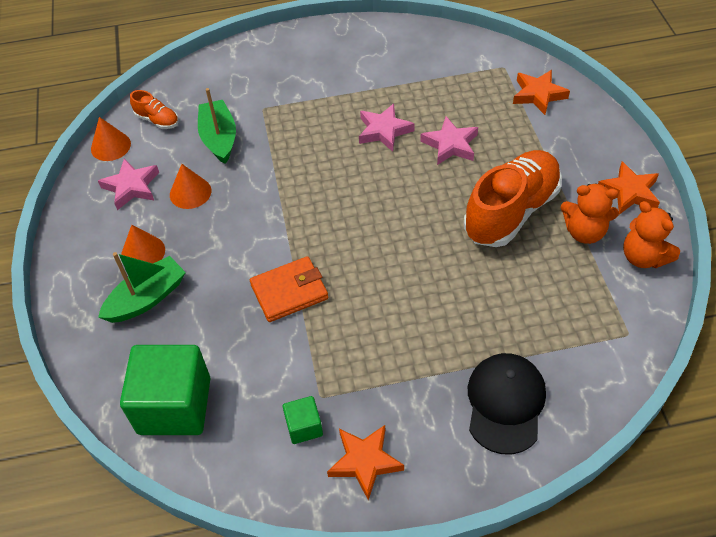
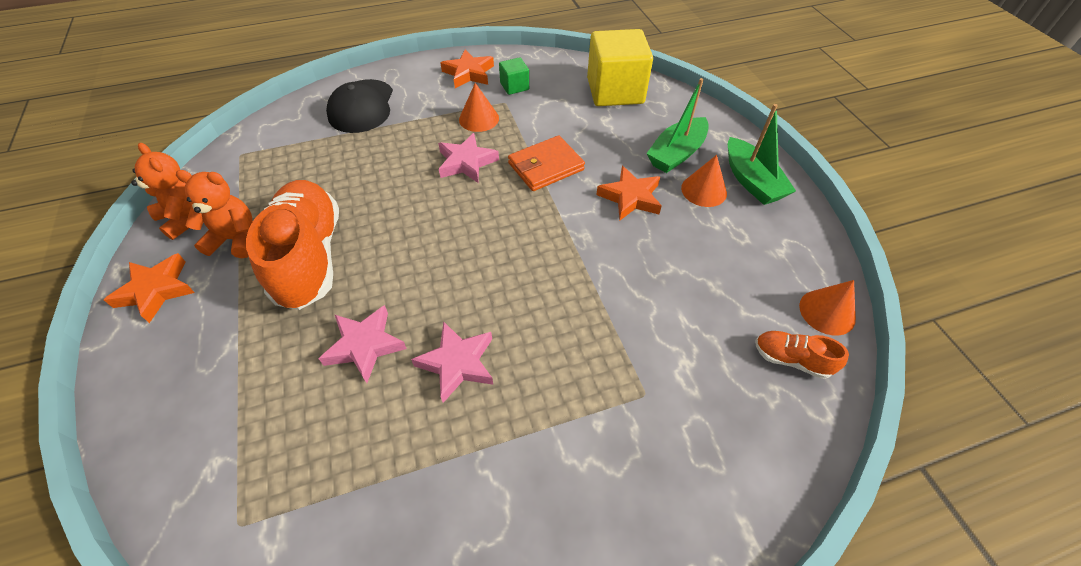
camera: 170 degrees right, 0 degrees up
(131, 187) = (761, 258): pink star -> pink star (466, 162)
(174, 406) = (615, 91): green cube -> yellow cube
(190, 192) = (688, 255): orange cone -> orange cone (479, 119)
(219, 138) = (687, 334): green boat -> green boat (751, 181)
(511, 211) = (309, 257): orange shoe -> orange shoe turned 135 degrees clockwise
(538, 95) = (202, 455): orange star -> orange star (630, 197)

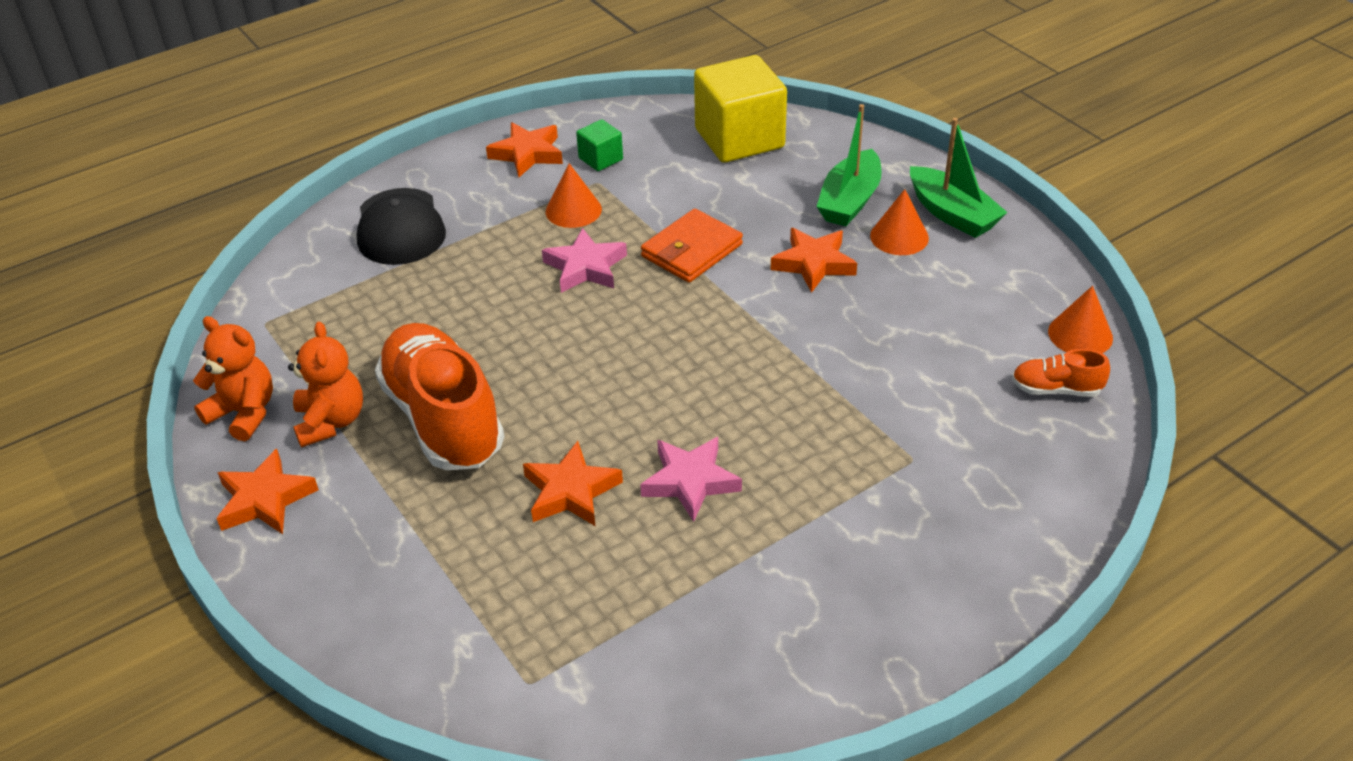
camera: 15 degrees left, 10 degrees down
(235, 239) = (331, 421): orange teddy bear -> orange teddy bear turned 90 degrees clockwise
(364, 345) = (570, 491): pink star -> orange star

